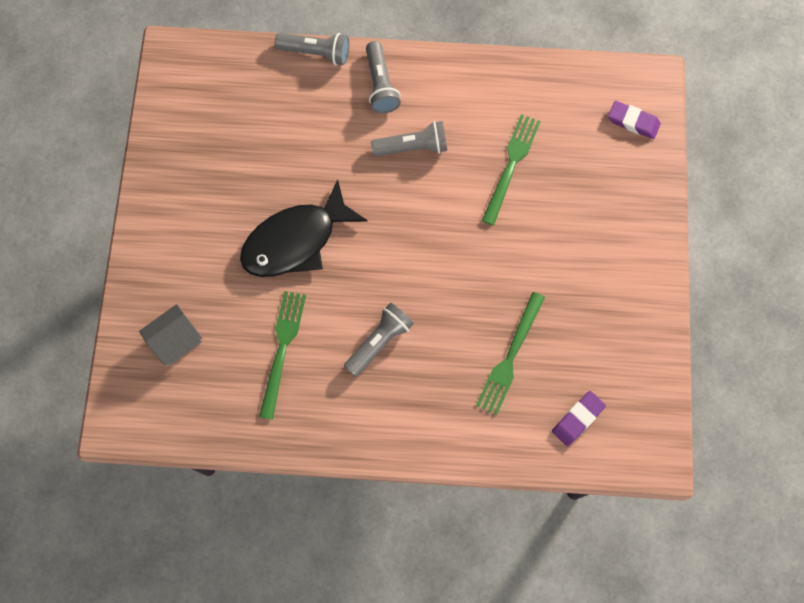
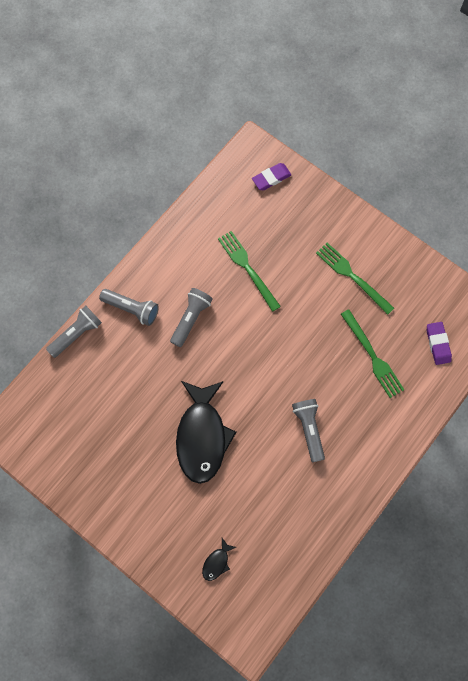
camera: 55 degrees left, 0 degrees up
(176, 340) = (217, 562): grey house -> black fish
(282, 349) = (271, 494): green fork -> green fork (352, 276)

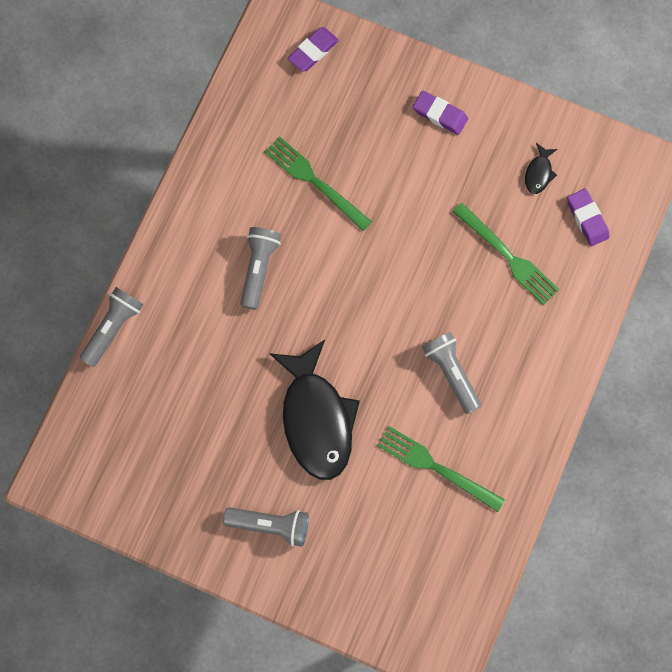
camera: 15 degrees left, 5 degrees up
(132, 309) = (177, 275): grey flashlight -> grey flashlight (271, 524)
(217, 562) = (379, 572): black fish -> black fish (539, 173)
(349, 243) = (440, 114): none -> purple eraser
(352, 276) = (454, 157): green fork -> green fork (436, 467)

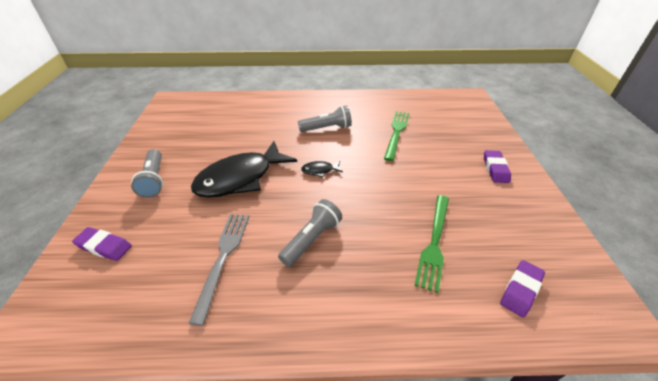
camera: 65 degrees right, 35 degrees down
(114, 327) = (262, 95): grey flashlight -> none
(313, 51) = (468, 111): purple eraser -> purple eraser (104, 246)
(436, 467) = (223, 258): green fork -> grey fork
(539, 173) = (519, 238): black fish -> black fish (320, 170)

